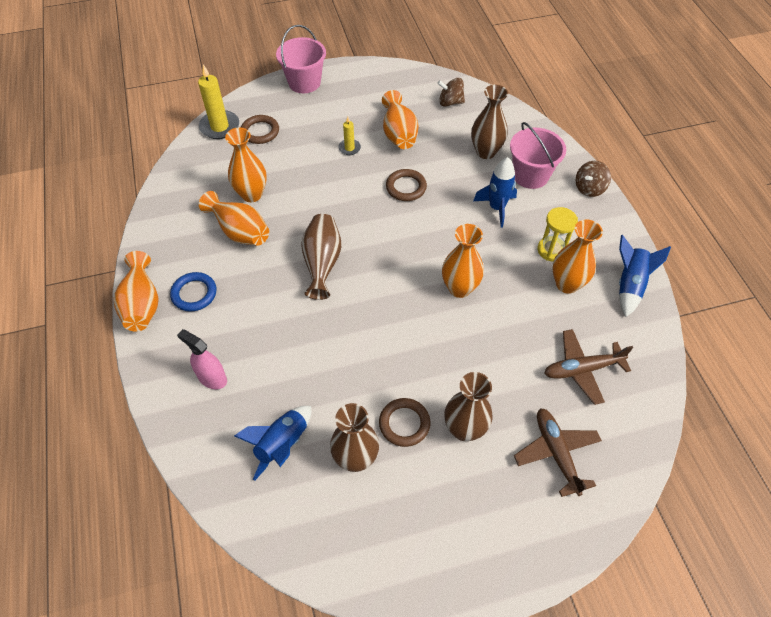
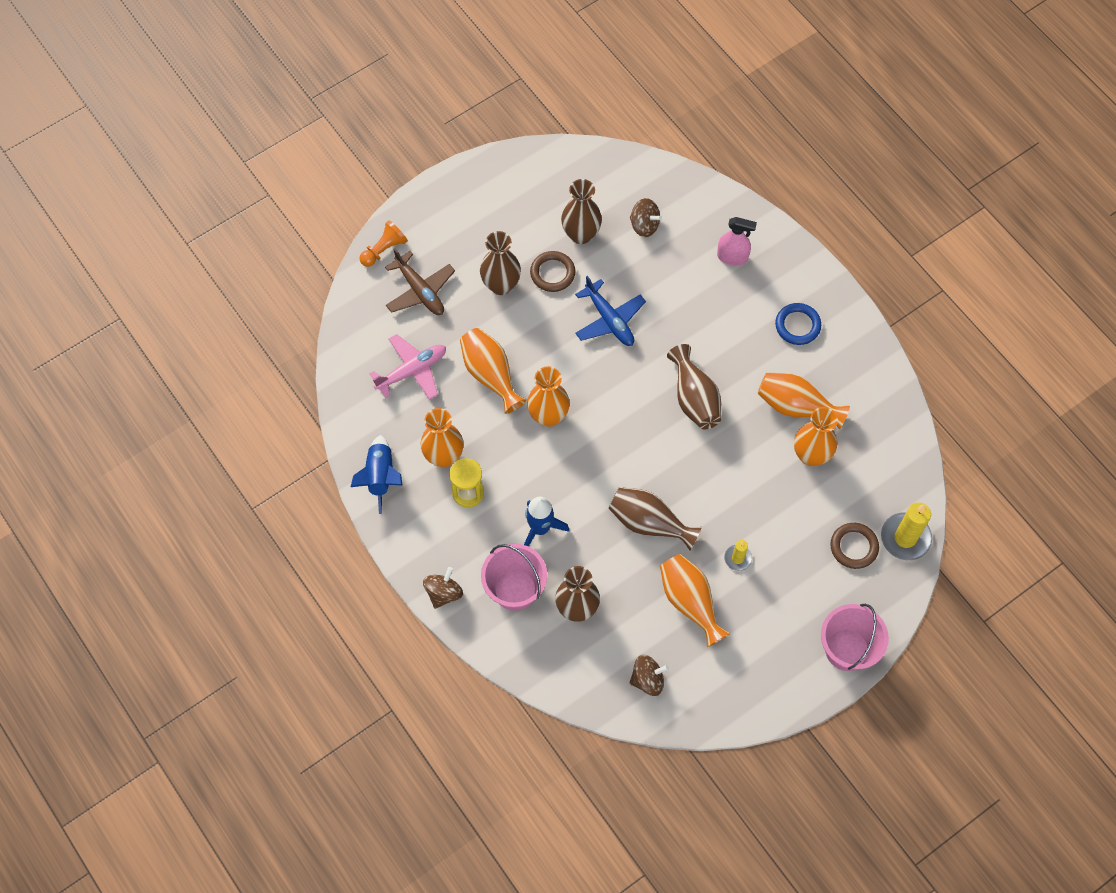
camera: 160 degrees right, 10 degrees up
(142, 304) = (838, 300): orange vase -> orange vase (490, 375)
(282, 445) = (644, 225): blue rocket -> brown spinning top
(366, 355) = (609, 320): none -> blue plane
(406, 187) = (649, 523): brown ring -> brown vase
(582, 369) = (412, 370): brown plane -> pink plane
(589, 519) = (384, 249): none -> orange pawn

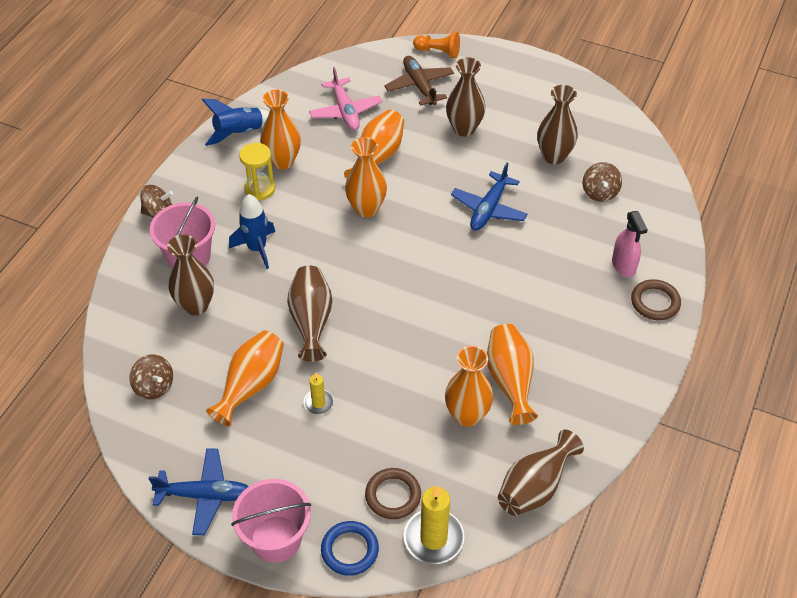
camera: 60 degrees right, 15 degrees down
(412, 370) = (345, 111): pink plane -> pink plane turned 45 degrees clockwise
(420, 291) = (419, 86): brown plane -> brown plane turned 135 degrees clockwise
(552, 273) = (502, 154): brown ring -> brown ring (655, 302)
(694, 398) = (458, 299): brown vase -> brown vase (535, 486)
(779, 685) = (205, 495): none -> blue plane
(797, 325) = (595, 345): blue ring -> blue ring (350, 550)

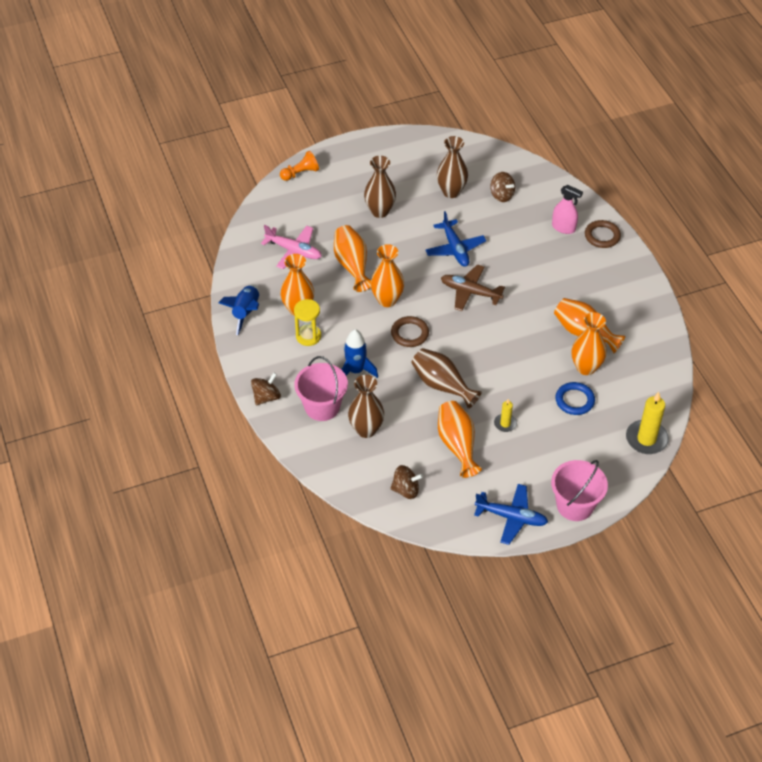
camera: 45 degrees left, 0 degrees up
(205, 495) = (511, 517): blue plane -> blue plane turned 60 degrees clockwise
(350, 550) = (616, 479): blue ring -> blue ring (574, 400)
(393, 495) = (602, 436): brown ring -> brown ring (410, 333)
(419, 86) = (318, 203): brown plane -> brown plane (470, 292)
(535, 486) = (660, 375): brown vase -> none

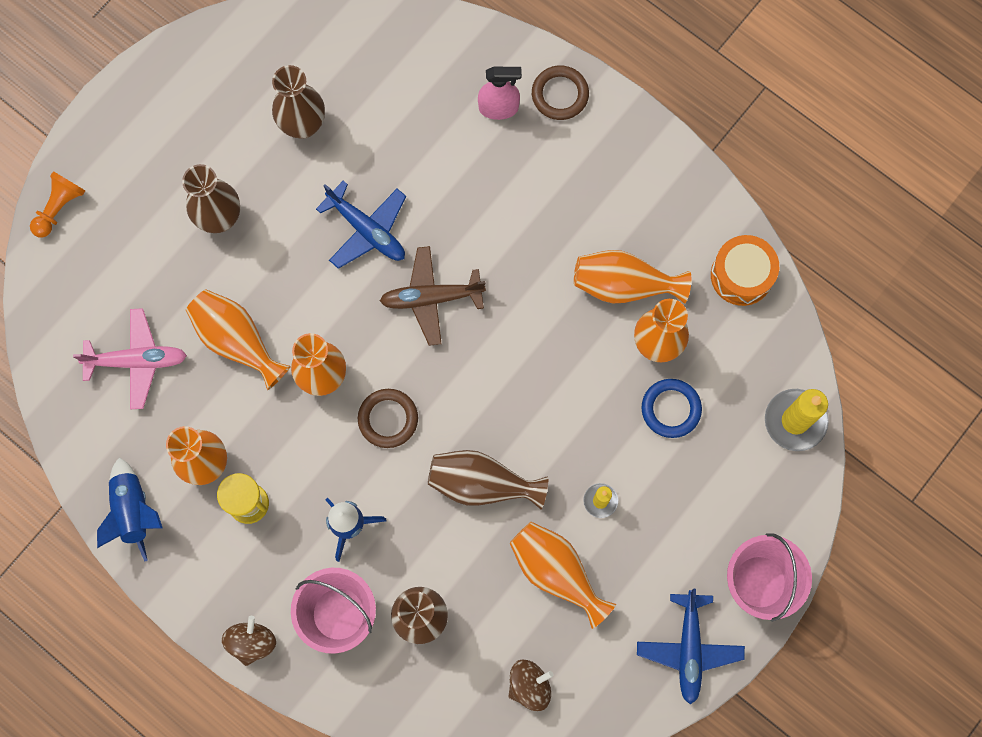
camera: 30 degrees left, 25 degrees up
(501, 195) = (379, 93): brown spinning top -> none
(511, 517) = (689, 649): blue plane -> blue plane turned 105 degrees clockwise
(657, 358) = (741, 275): none -> orange drum

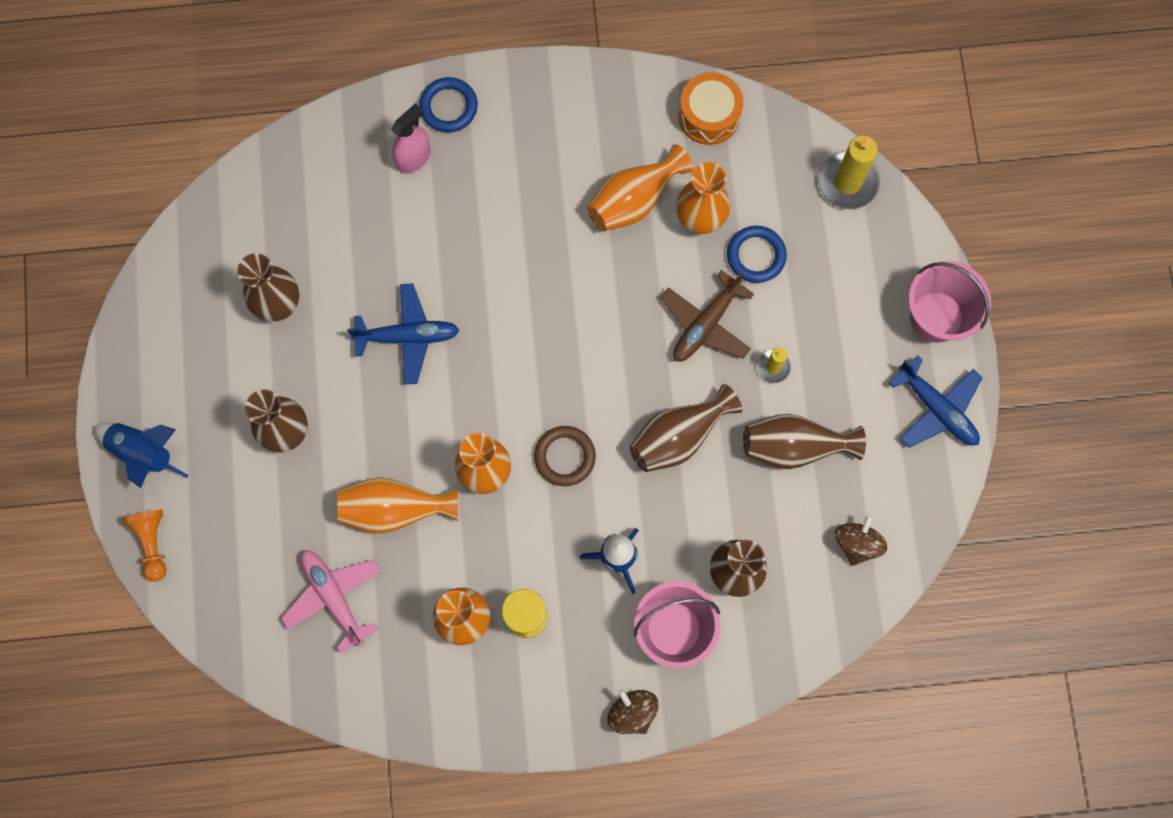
camera: 45 degrees left, 0 degrees up
(134, 511) = (447, 708): blue rocket -> blue rocket (144, 453)
(137, 361) = (333, 597): pink plane -> pink plane turned 75 degrees counterclockwise
(431, 298) = (506, 340): brown plane -> brown plane (705, 324)
(556, 572) = (794, 446): orange vase -> brown vase
(560, 94) = (448, 107): brown ring -> blue ring

